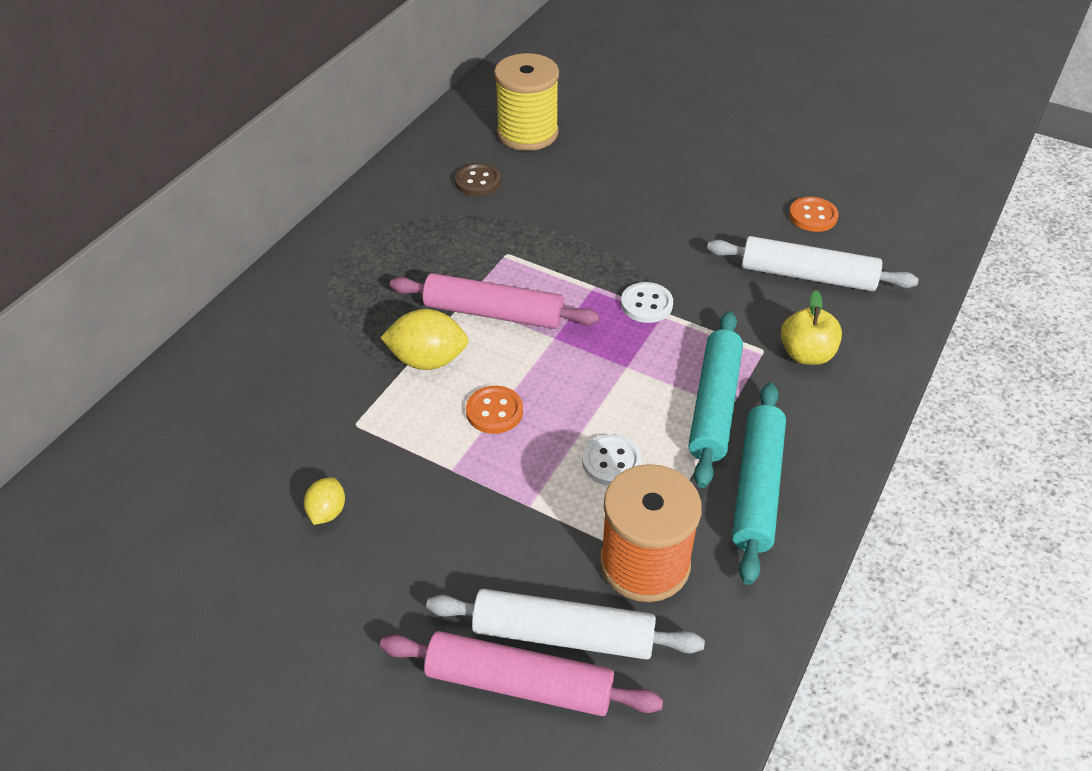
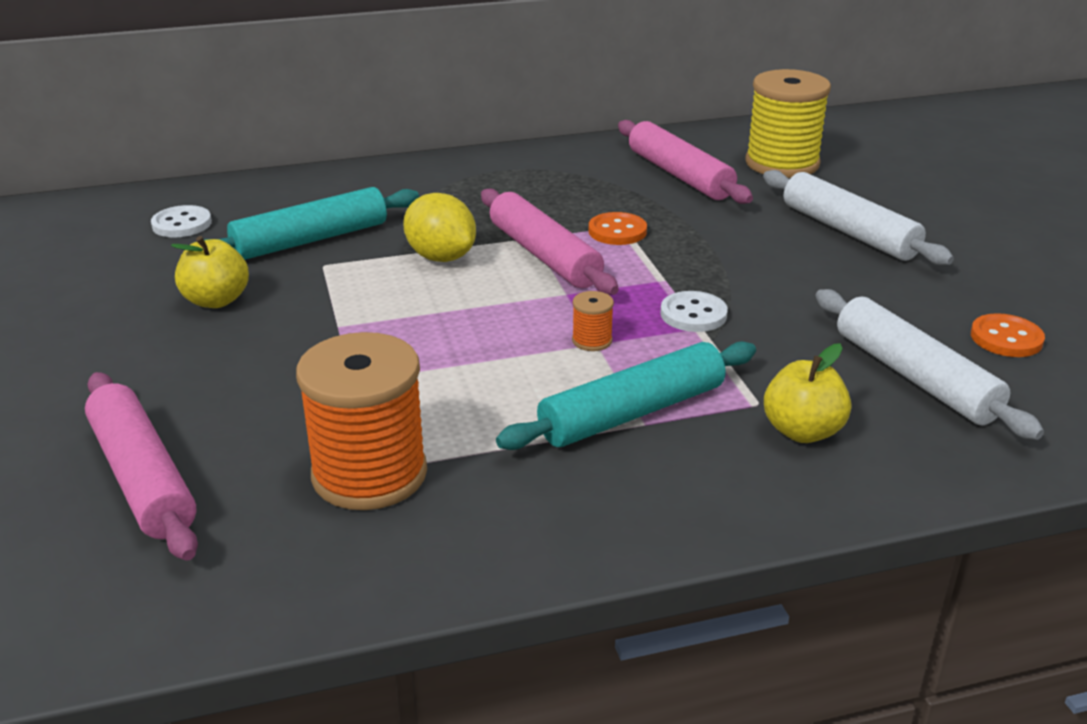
camera: 45 degrees right, 15 degrees down
(327, 512) = (216, 300): yellow lemon -> yellow apple
(478, 181) = (679, 175): brown button -> pink rolling pin
(494, 411) = (433, 312): orange button -> orange button (617, 231)
(563, 634) = (226, 472): white rolling pin -> white rolling pin (849, 231)
(611, 462) = (467, 394): white button -> white button (182, 224)
(621, 366) = (592, 341): none -> orange spool
(757, 488) = (565, 492): turquoise rolling pin -> turquoise rolling pin (311, 240)

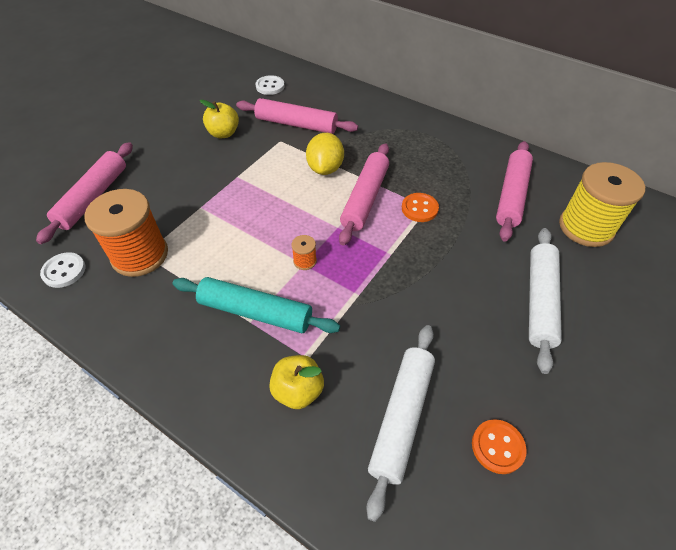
camera: 50 degrees right, 20 degrees up
(311, 240) = (296, 124): turquoise rolling pin -> pink rolling pin
(693, 314) = (368, 284): white button -> white button (64, 271)

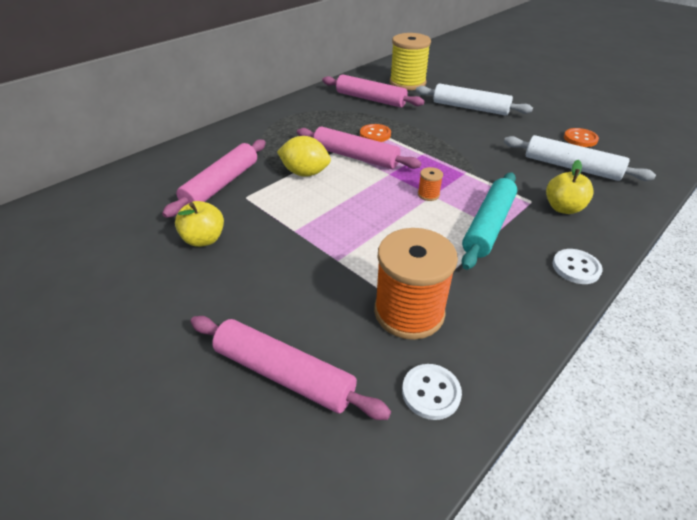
camera: 80 degrees left, 10 degrees down
(270, 86) = (128, 198): white button -> white button (576, 268)

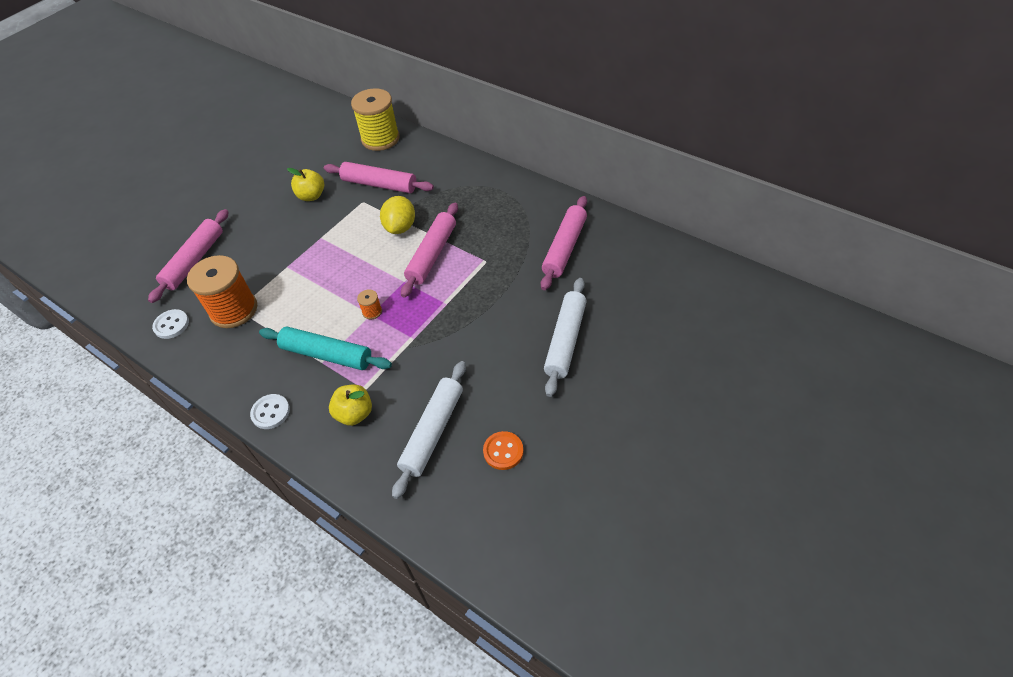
camera: 85 degrees right, 10 degrees up
(375, 134) = (479, 262): orange button -> none
(407, 83) = (624, 275): yellow spool -> yellow spool (380, 139)

